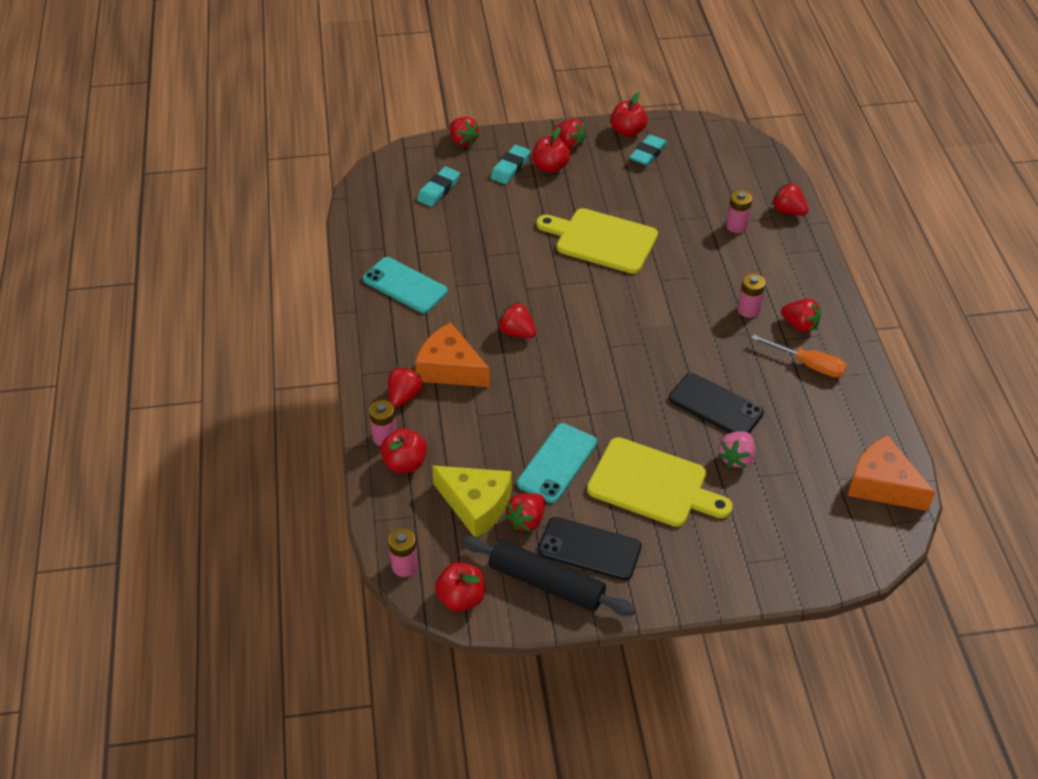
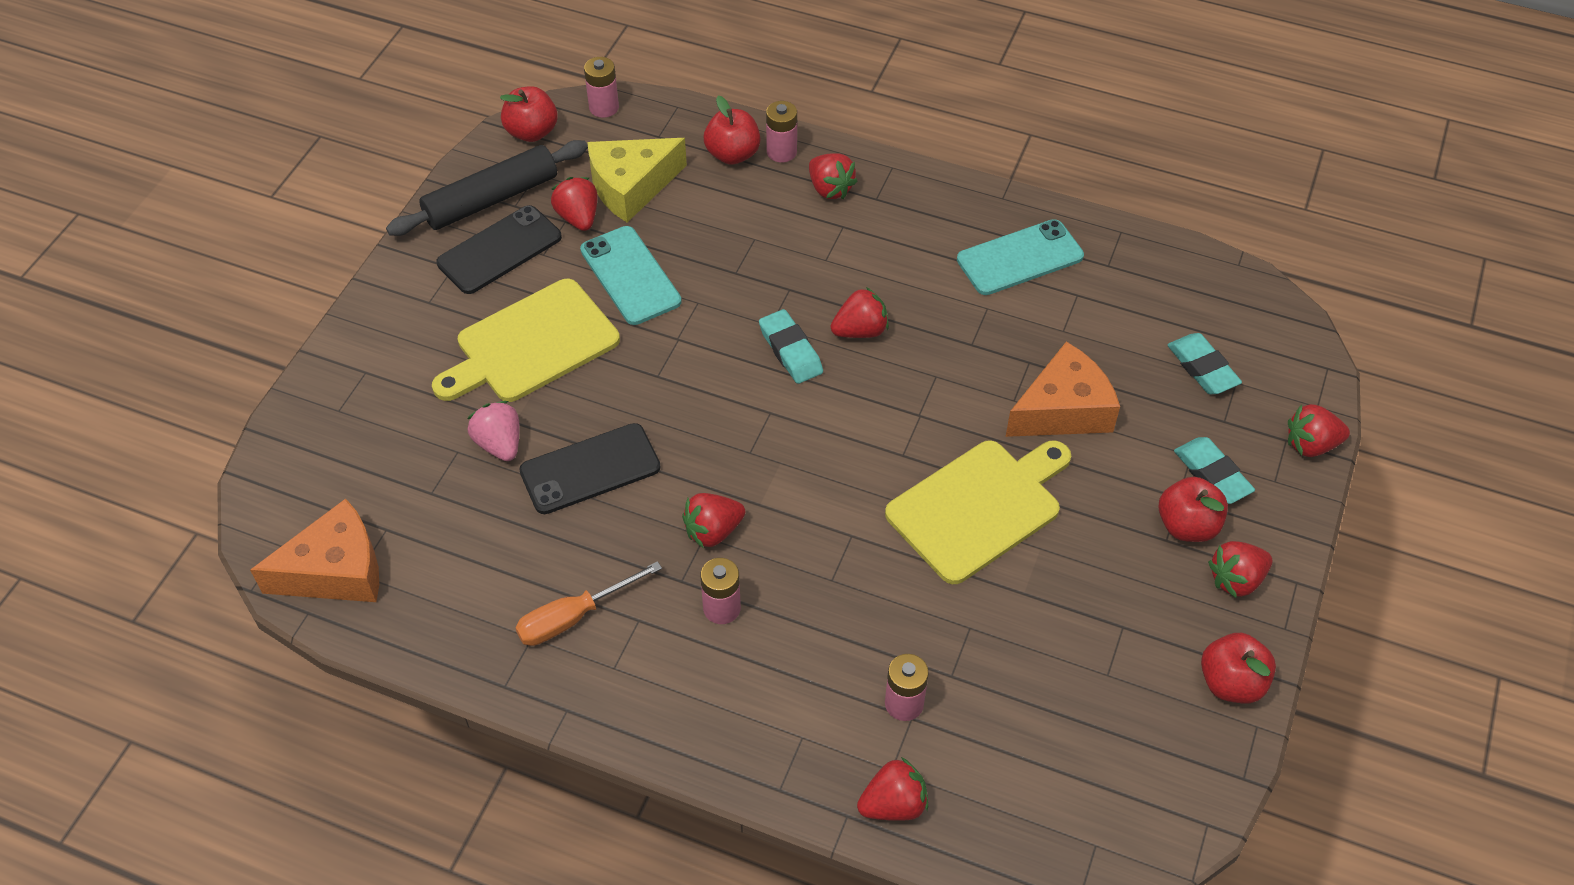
camera: 120 degrees right, 5 degrees up
(450, 368) = (844, 244): orange cheese -> orange cheese (1063, 410)
(648, 153) = (1154, 680): turquoise eraser -> turquoise eraser (790, 351)
(800, 325) = (648, 655): red strawberry -> red strawberry (713, 531)

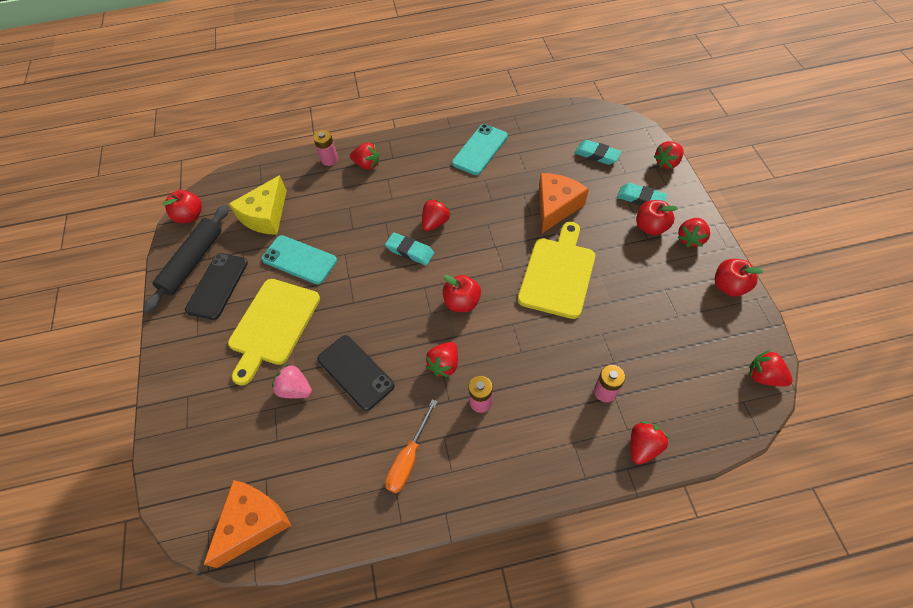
camera: 30 degrees left, 5 degrees up
(578, 217) = (249, 246): red strawberry -> red strawberry (764, 376)
(590, 469) = (355, 372): black phone -> black phone turned 75 degrees counterclockwise
(604, 107) = (220, 184): pink battery -> none
(733, 154) = (306, 173): red apple -> red apple (462, 302)

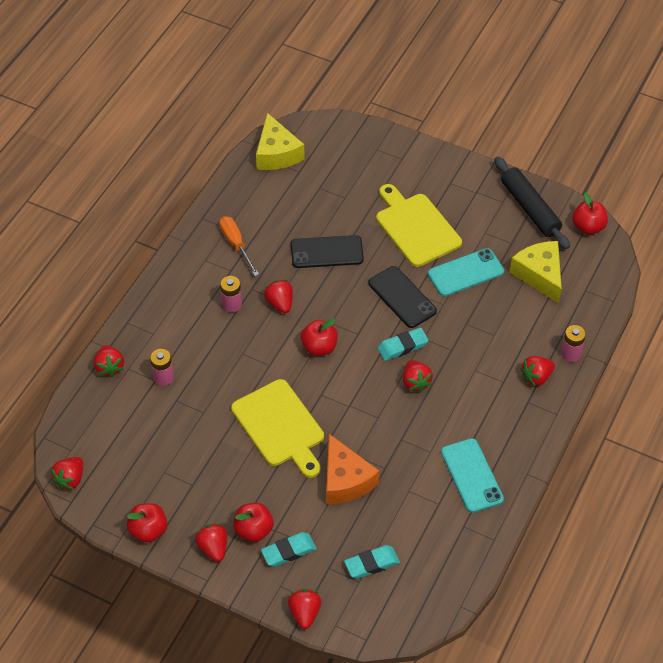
camera: 125 degrees right, 5 degrees down
(217, 286) = (488, 213): black phone -> black phone (402, 297)
(253, 523) = (277, 153): orange cheese -> yellow cheese
(295, 389) = (347, 214): pink strawberry -> none
(764, 376) = (70, 479): red strawberry -> red strawberry turned 135 degrees clockwise

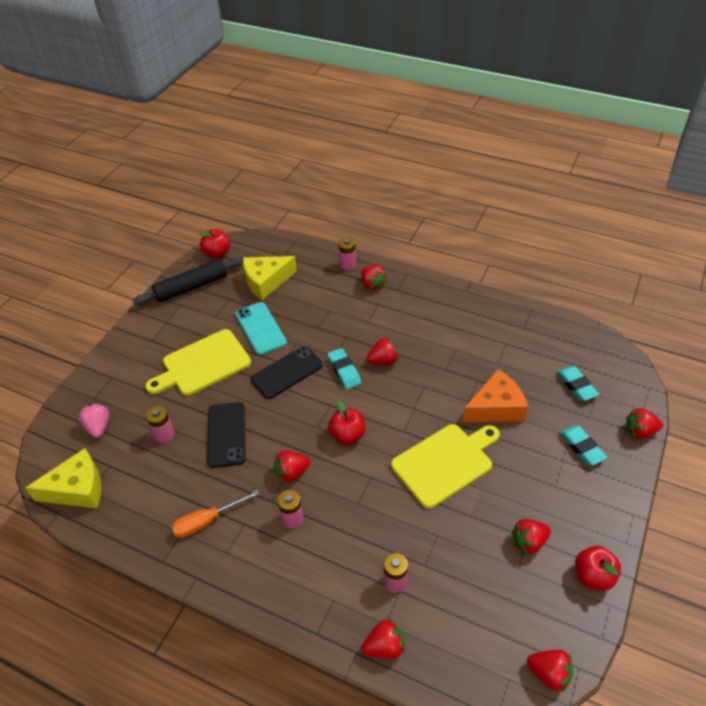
camera: 90 degrees left, 5 degrees down
(213, 548) = (596, 511): red strawberry -> red strawberry (529, 542)
(253, 530) = (567, 477): red apple -> none
(330, 206) = (164, 434): none -> pink battery
(342, 157) = (98, 427): none -> pink strawberry
(471, 475) = (474, 323): turquoise phone -> none

